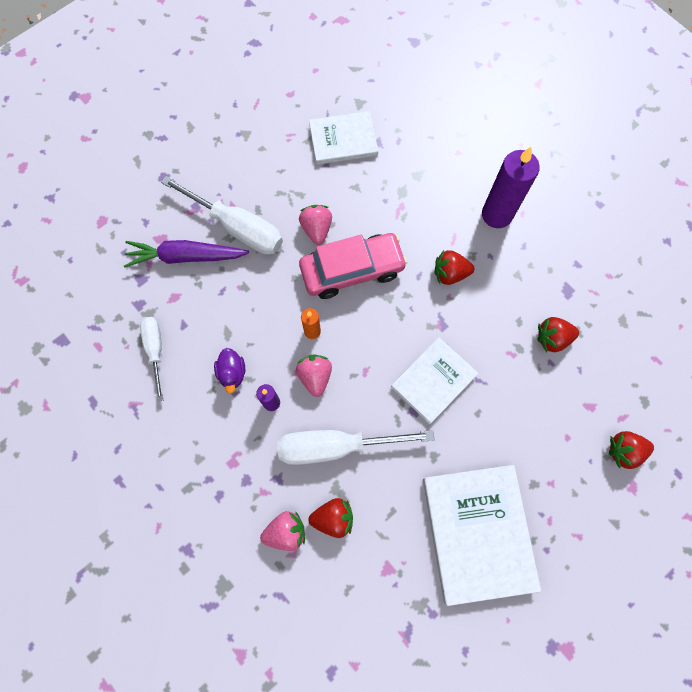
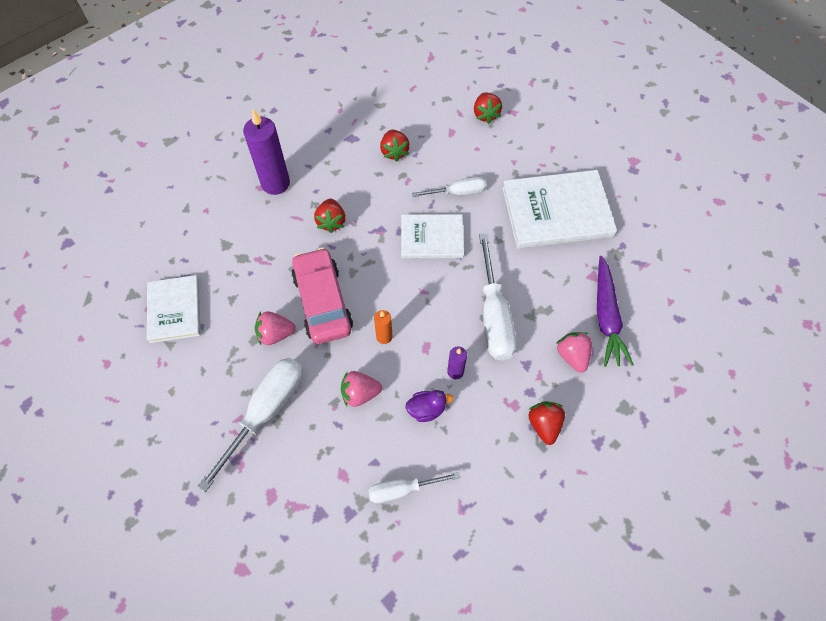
camera: 90 degrees left, 10 degrees down
(185, 257) = (296, 465): purple carrot -> purple carrot (606, 317)
(315, 376) = (429, 333): pink strawberry -> pink strawberry (360, 393)
(333, 518) = (556, 317): red strawberry -> red strawberry (544, 425)
(434, 381) = (432, 238): white book -> white book turned 45 degrees counterclockwise
(498, 412) = (458, 192): none -> white screwdriver

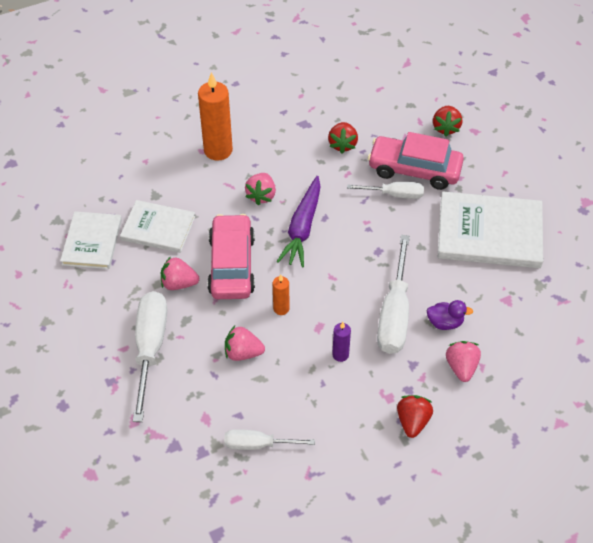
camera: 15 degrees right, 10 degrees down
(265, 412) = (150, 348): white screwdriver -> white screwdriver turned 45 degrees counterclockwise
(275, 183) = (218, 150): purple candle -> orange candle
(331, 222) = (261, 195): red strawberry -> pink strawberry
(426, 409) = (302, 381): purple duck -> purple duck (445, 322)
(432, 238) = (355, 230): white book -> white book (158, 228)
(469, 163) = (414, 169): none -> pink car
(606, 317) = (508, 340): purple carrot -> purple carrot (302, 228)

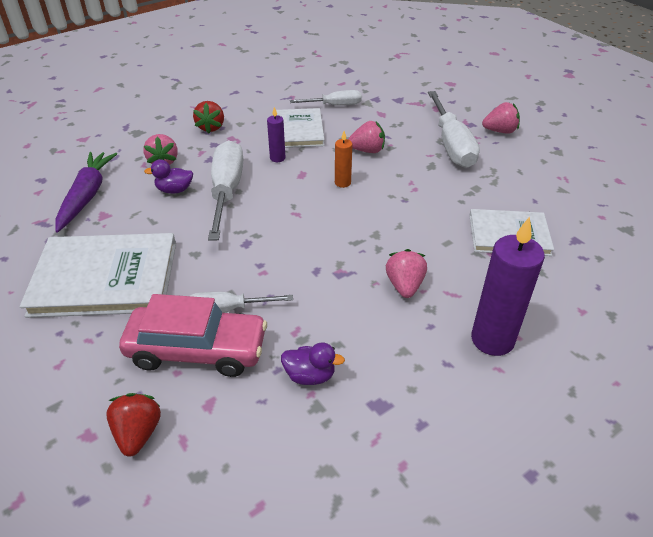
camera: 170 degrees right, 10 degrees down
(92, 242) = (571, 214): white book -> white book (299, 130)
(179, 283) = (454, 190): pink strawberry -> pink strawberry (500, 131)
(218, 150) = (492, 339): orange candle -> purple candle
(231, 265) = (408, 211): pink car -> none
(302, 228) = (341, 255): purple carrot -> purple carrot (87, 196)
(342, 144) = (310, 375): red strawberry -> purple duck

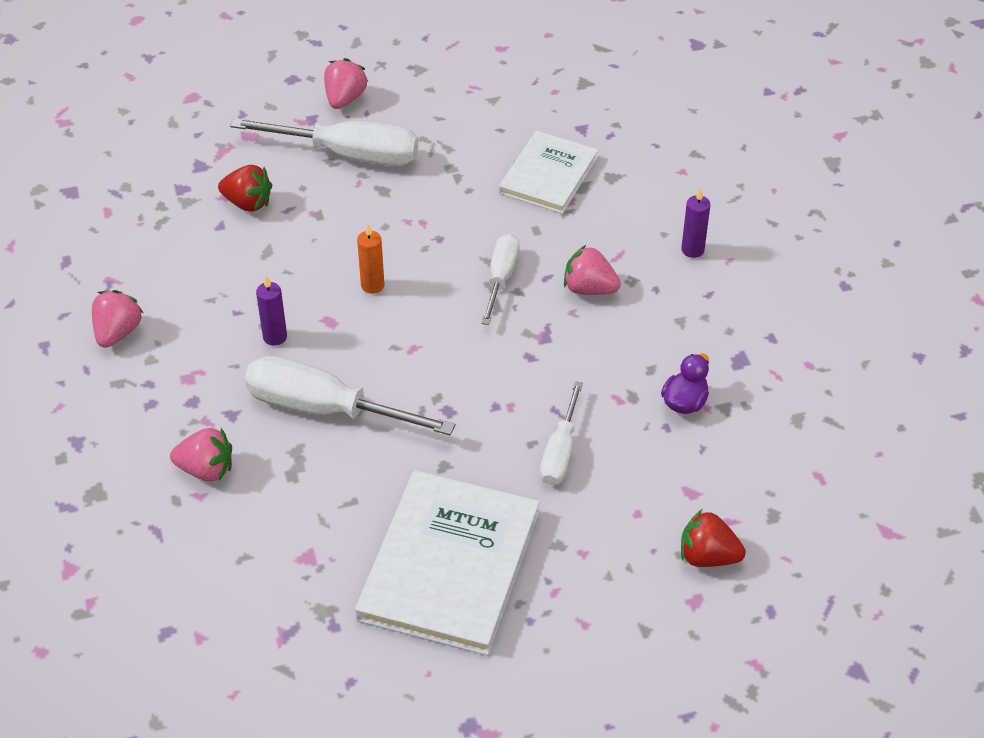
camera: 70 degrees left, 5 degrees up
(87, 196) = (247, 573): purple carrot -> none
(174, 190) = (290, 467): purple duck -> none
(197, 350) = (612, 490): pink car -> none
(211, 127) = (141, 396): red strawberry -> red strawberry (248, 203)
(299, 130) = (216, 296): white book -> none
(334, 105) = (171, 238): white screwdriver -> white screwdriver (501, 278)
(367, 150) = (312, 239): pink strawberry -> pink strawberry (118, 332)
(492, 339) = (692, 250): purple candle -> purple candle, size x0.50

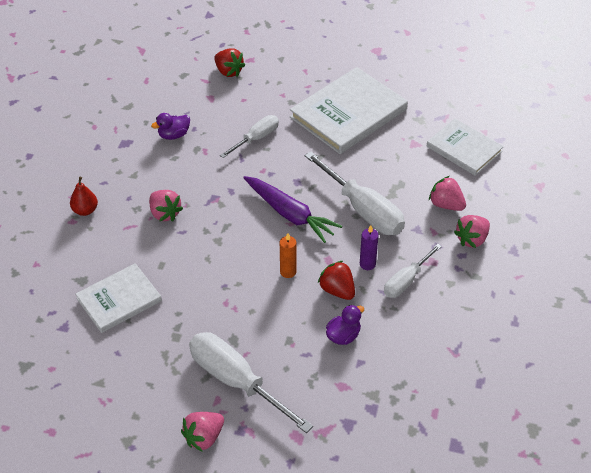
camera: 150 degrees left, 0 degrees up
(118, 332) = (464, 310): pink strawberry -> pink strawberry (472, 239)
(220, 583) = (464, 149): none -> white book
(248, 203) = (331, 372): red strawberry -> red strawberry (337, 290)
(256, 243) = (343, 336): none -> purple duck
(423, 358) = (290, 214): none -> purple carrot
(501, 278) = (209, 242): white screwdriver -> white screwdriver (406, 281)
(692, 250) = (85, 210): purple candle -> red pear

